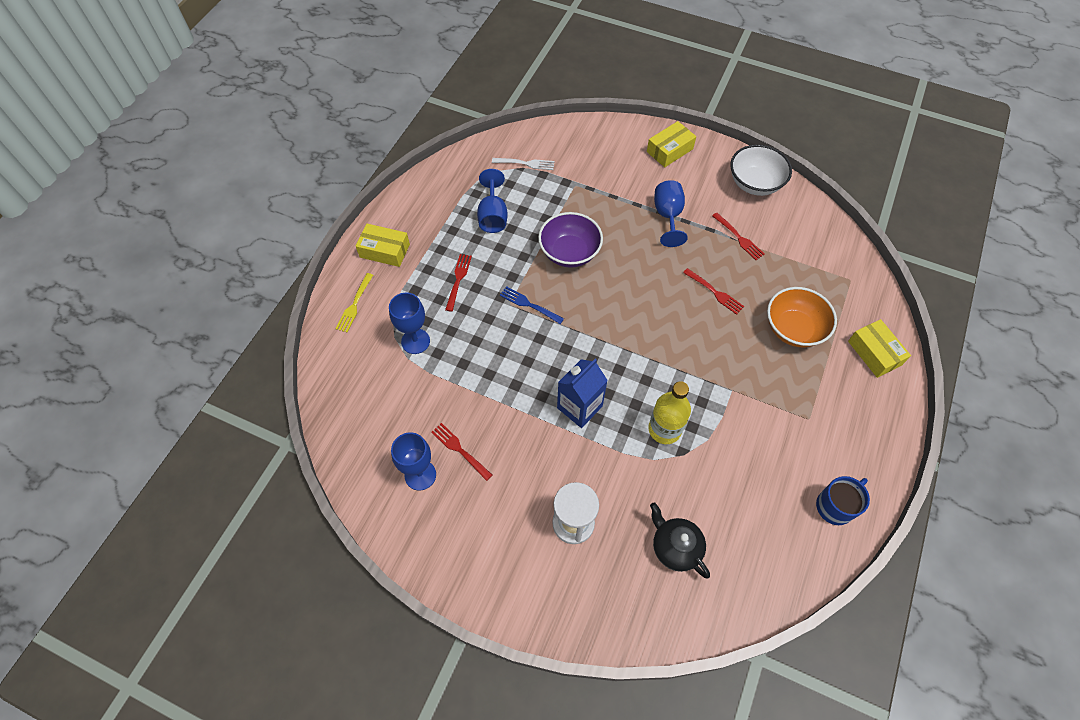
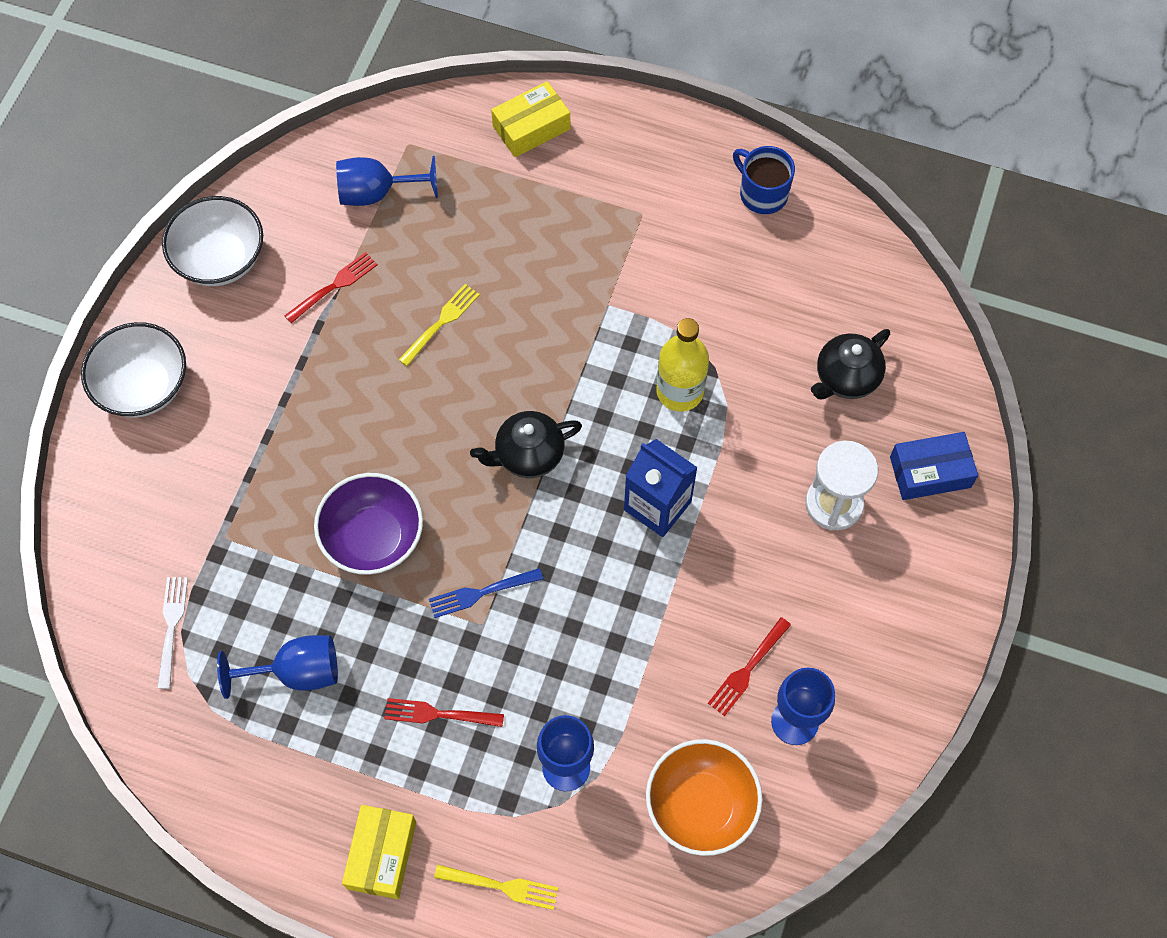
camera: 95 degrees left, 5 degrees up
(529, 305) = (482, 592): blue fork -> blue fork turned 45 degrees clockwise
(594, 600) = (930, 472): none -> blue box
(619, 335) = (528, 455): none -> black teapot
(668, 216) = (292, 388): blue goblet -> blue goblet (377, 193)
(669, 150) = (143, 386): yellow box -> white bowl
(714, 292) = (441, 323): red fork -> yellow fork
(793, 329) = (499, 222): orange bowl -> orange bowl (701, 805)

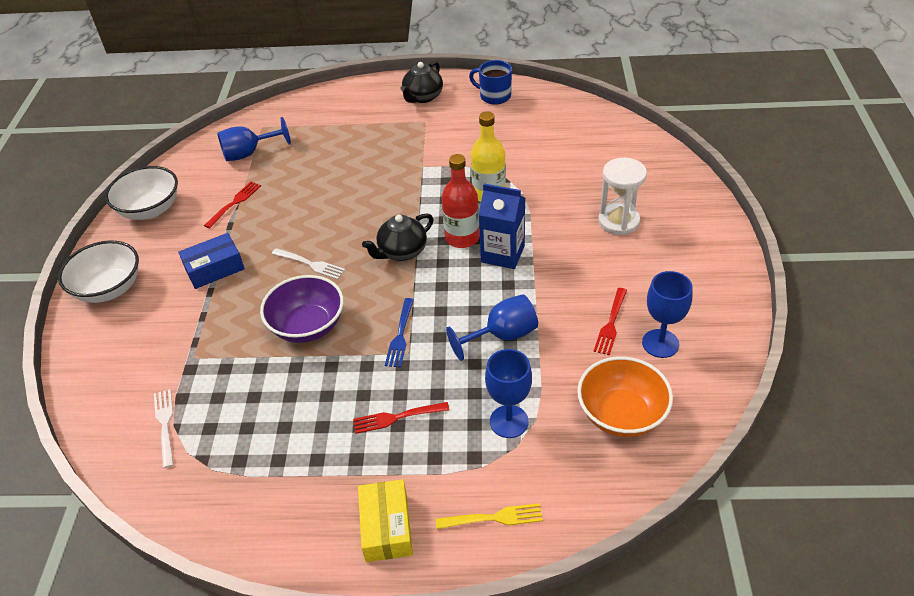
camera: 15 degrees left, 20 degrees down
(297, 672) = (275, 424): blue goblet -> blue goblet (502, 336)
(404, 434) = (310, 264): none -> white fork
(441, 323) = (315, 202): yellow fork -> none
(482, 592) = (400, 335): blue fork -> blue fork turned 45 degrees counterclockwise
(531, 127) = (338, 102): yellow box -> none
(615, 458) = (462, 238): none -> red bottle
(846, 378) = (591, 161): black teapot -> black teapot (422, 97)
(930, 472) = (670, 190): blue box -> blue box (214, 268)

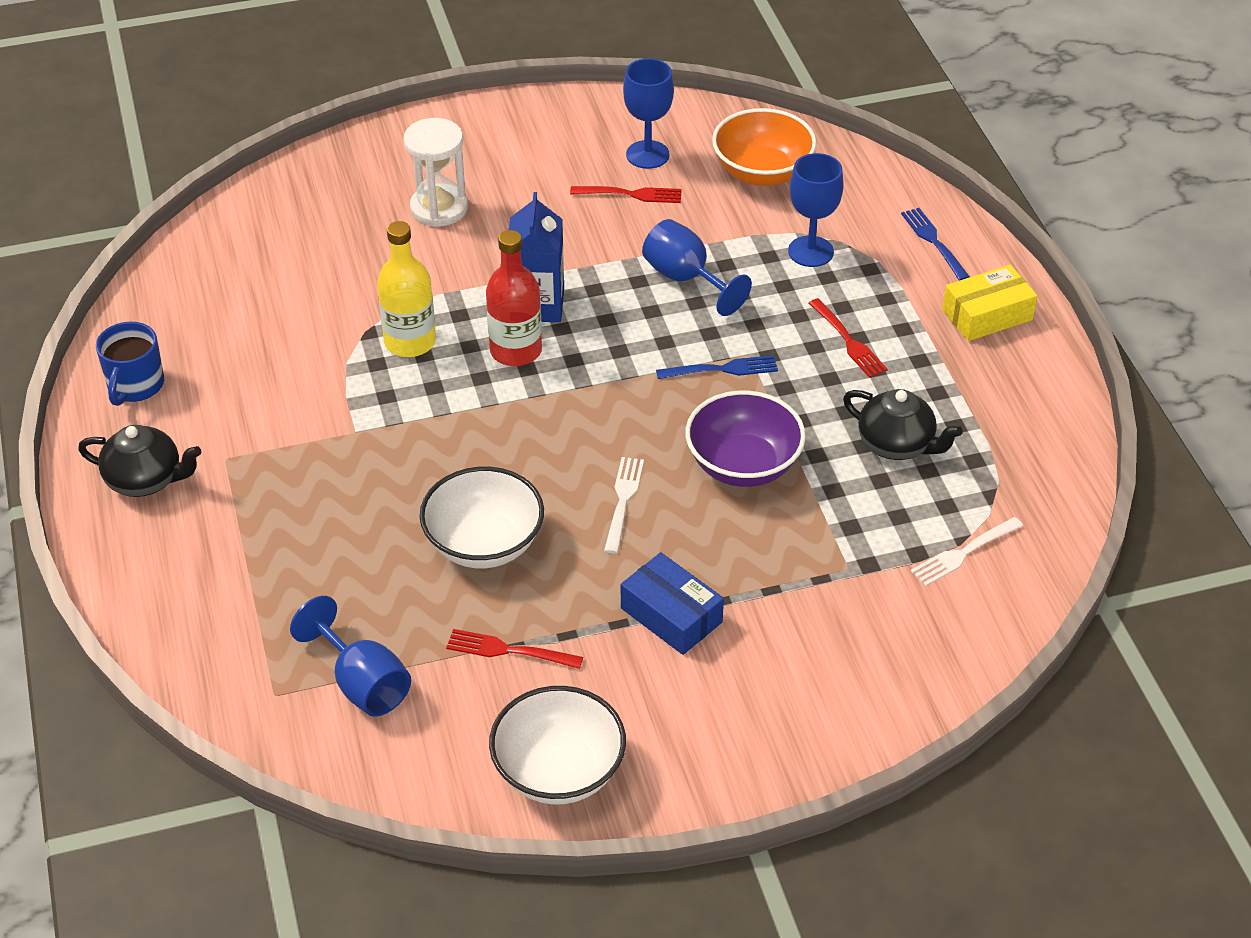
camera: 110 degrees left, 0 degrees up
(109, 289) = (763, 738): white bowl -> white bowl (484, 544)
(401, 252) = (564, 407): black teapot -> black teapot (897, 445)
(493, 518) = (934, 242): yellow fork -> blue fork

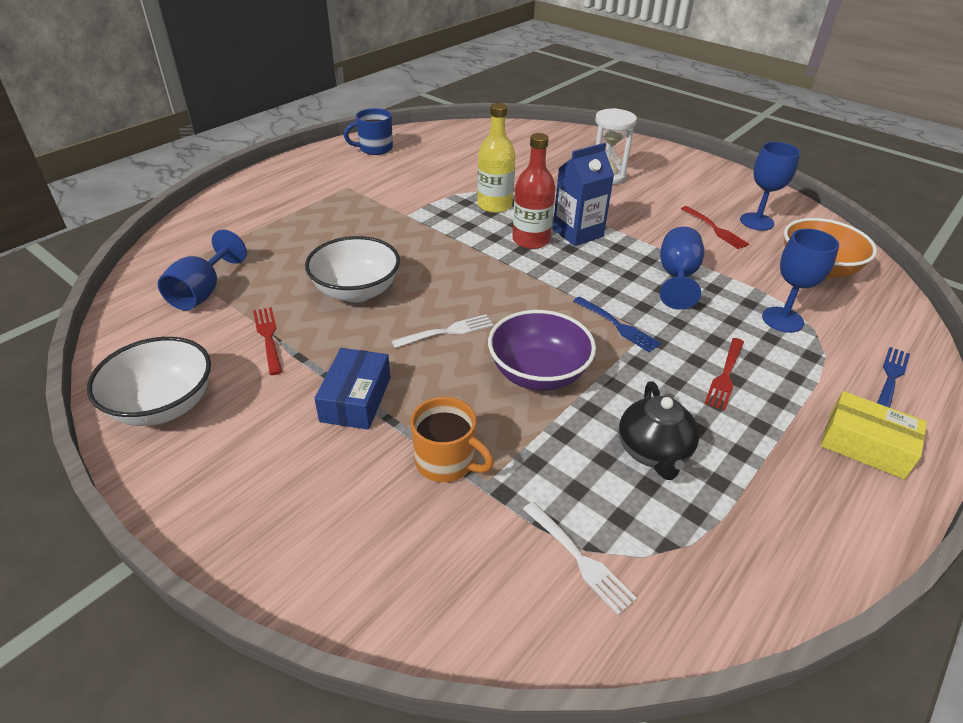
camera: 55 degrees right, 5 degrees down
(146, 480) = (312, 173): black teapot -> none
(805, 585) = (446, 462): none -> orange mug
(964, 552) = (578, 558): white fork -> white fork turned 150 degrees counterclockwise

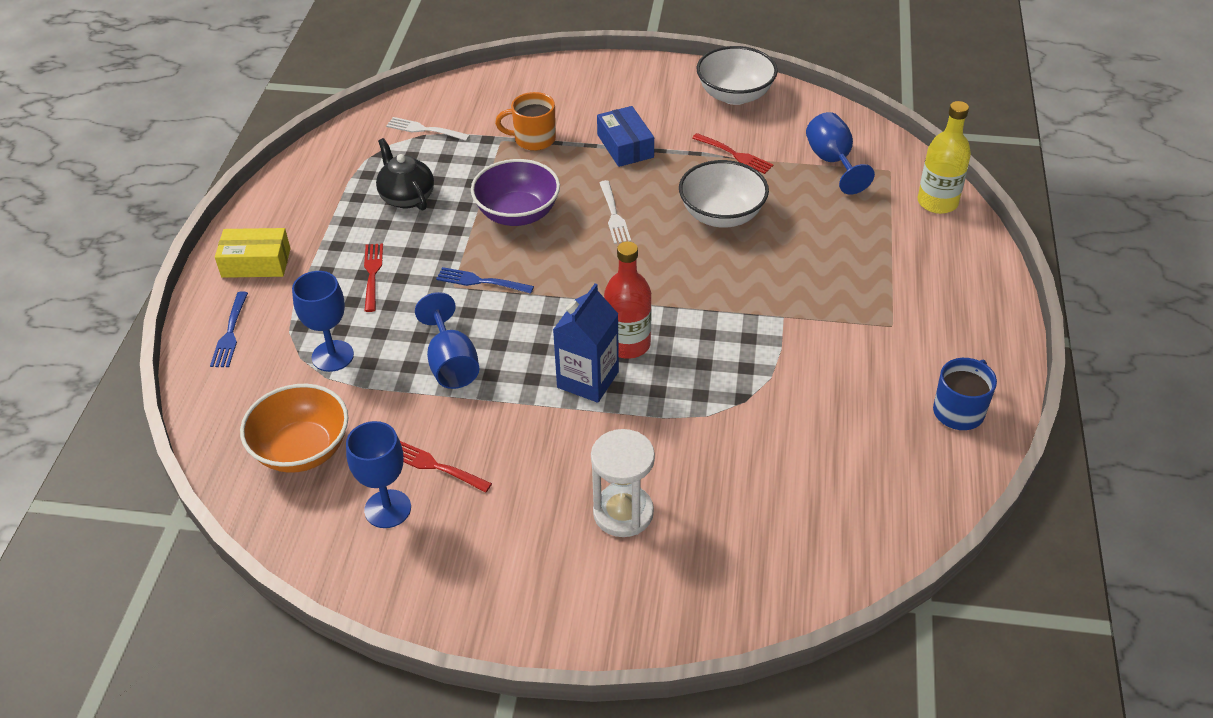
camera: 150 degrees right, 5 degrees up
(446, 332) = (613, 214): white fork -> white fork turned 45 degrees counterclockwise
(494, 205) = (710, 379): yellow bottle -> yellow bottle (937, 202)

